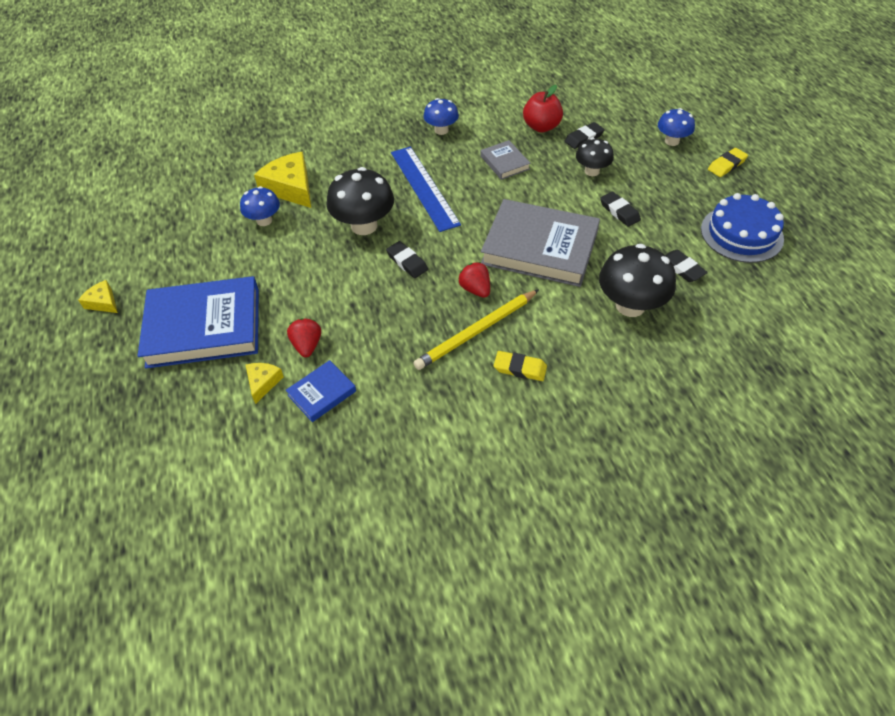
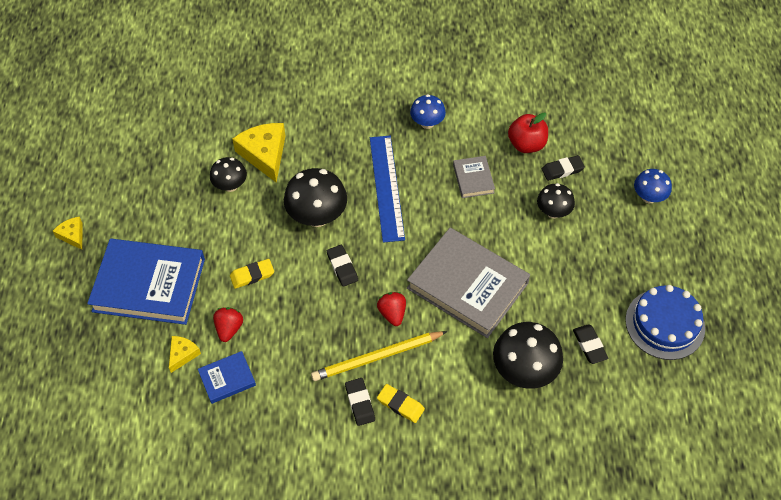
camera: 15 degrees right, 5 degrees up
(264, 220) = (230, 185): blue mushroom -> black mushroom
(619, 211) = (559, 266): black eraser -> black eraser (360, 403)
(726, 165) = (690, 241): yellow eraser -> yellow eraser (252, 275)

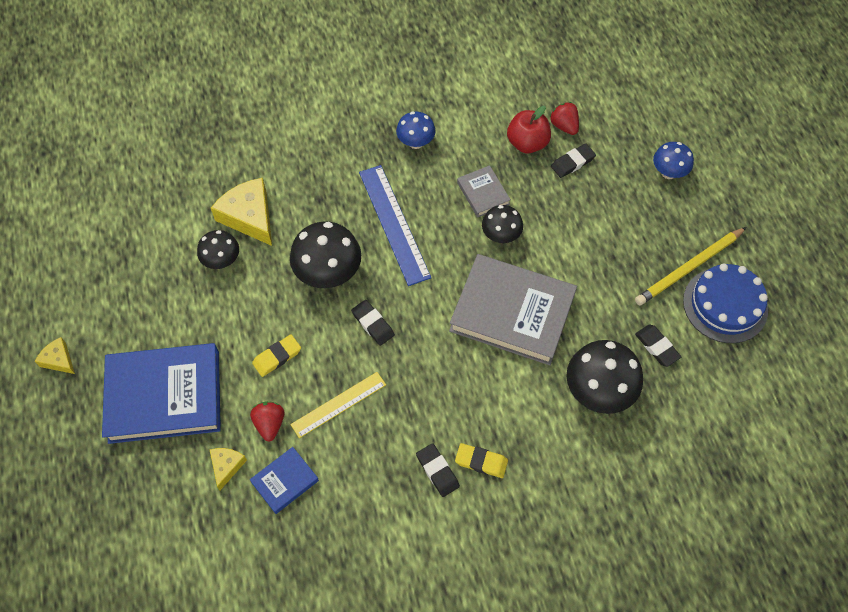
camera: 15 degrees left, 5 degrees up
(292, 327) = (338, 404): none -> yellow ruler
(377, 357) = (440, 416): yellow pencil -> yellow pencil (689, 268)
(392, 313) = (442, 363): red strawberry -> red strawberry (564, 126)
(553, 212) = (576, 211): black mushroom -> black mushroom (501, 235)

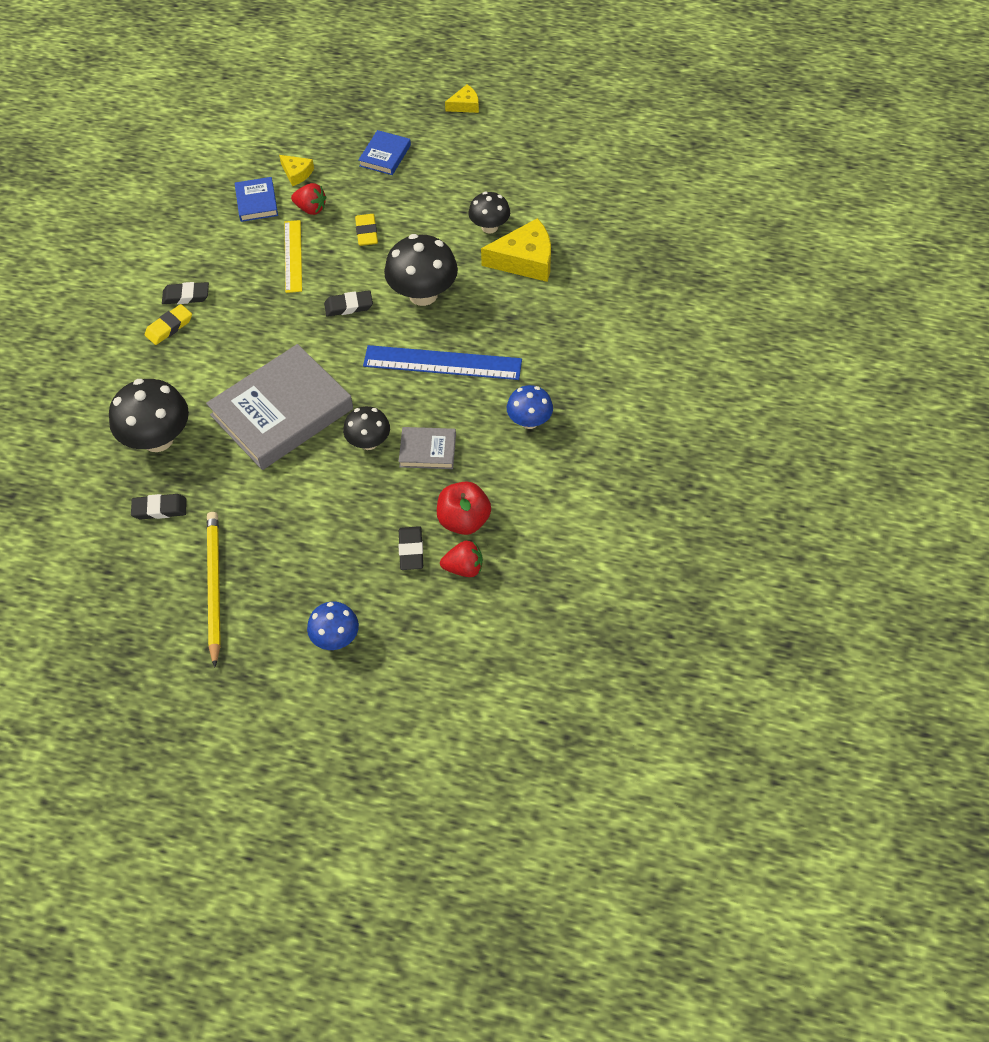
camera: 120 degrees right, 5 degrees down
(164, 396) = (385, 155): blue book -> blue book, size x0.47
(725, 305) = (152, 594): blue cake -> none

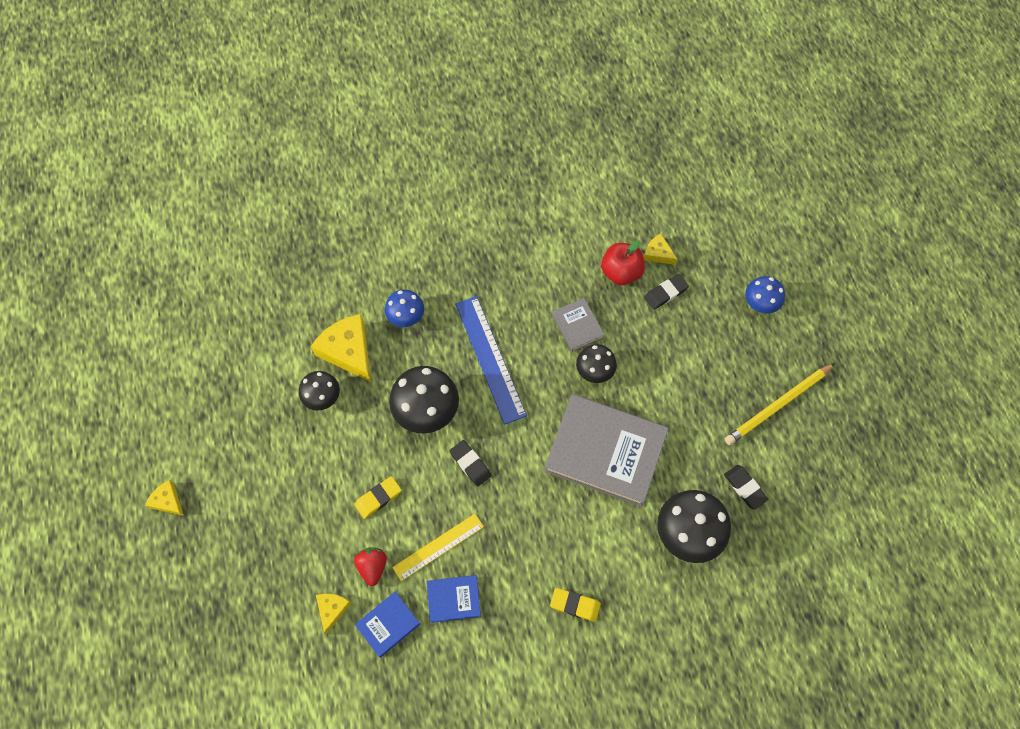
camera: 120 degrees left, 10 degrees up
(186, 296) = (533, 614): black eraser -> none
(385, 155) = (271, 538): blue book -> blue book (453, 599)
(464, 568) = (657, 253): red strawberry -> yellow cheese
(529, 421) = (511, 271): blue mushroom -> blue mushroom (406, 317)

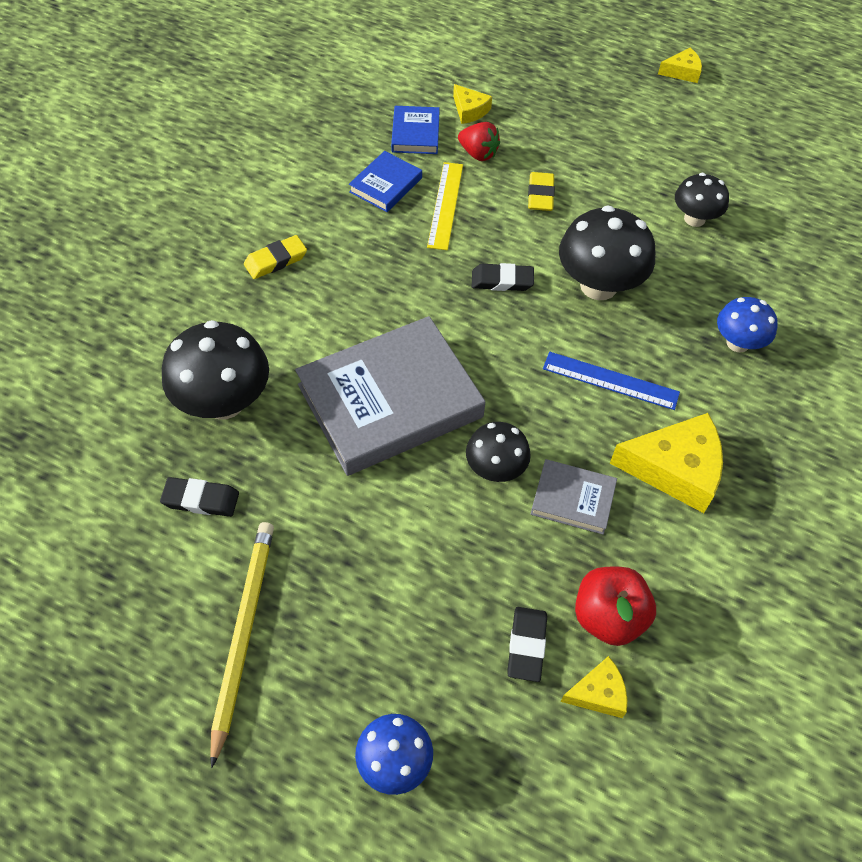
camera: 130 degrees right, 10 degrees down
(348, 351) = (735, 269): yellow cheese -> yellow cheese (675, 469)
(490, 359) = (610, 380): blue ruler -> blue ruler, size x0.65

